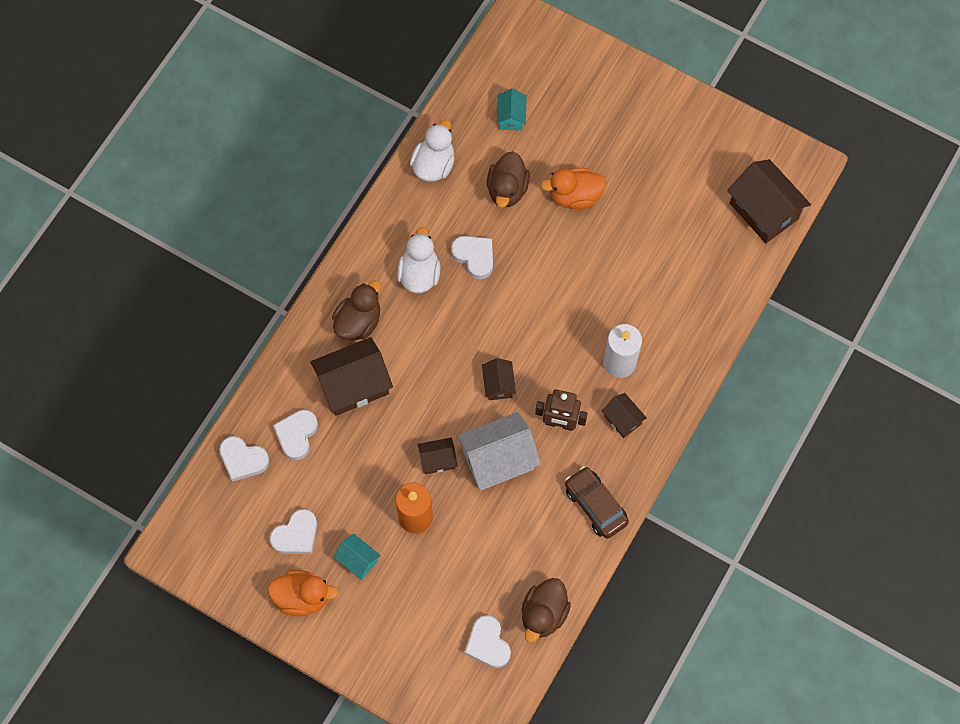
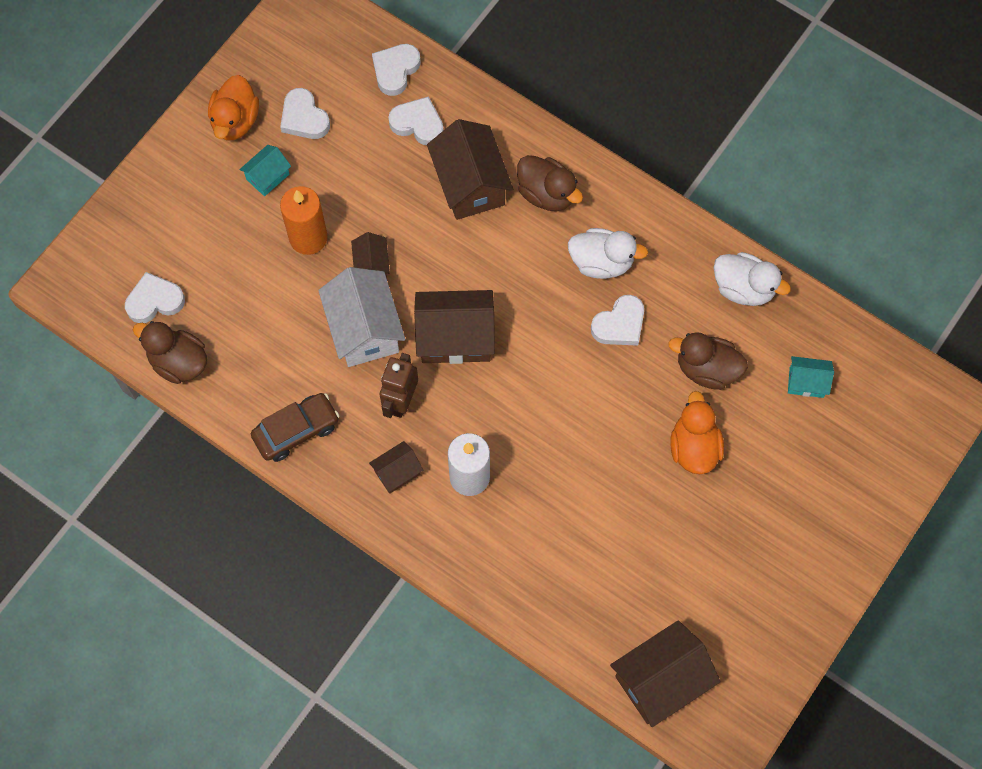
camera: 95 degrees right, 0 degrees up
(498, 384) = (455, 337): brown house -> brown house, size x1.91

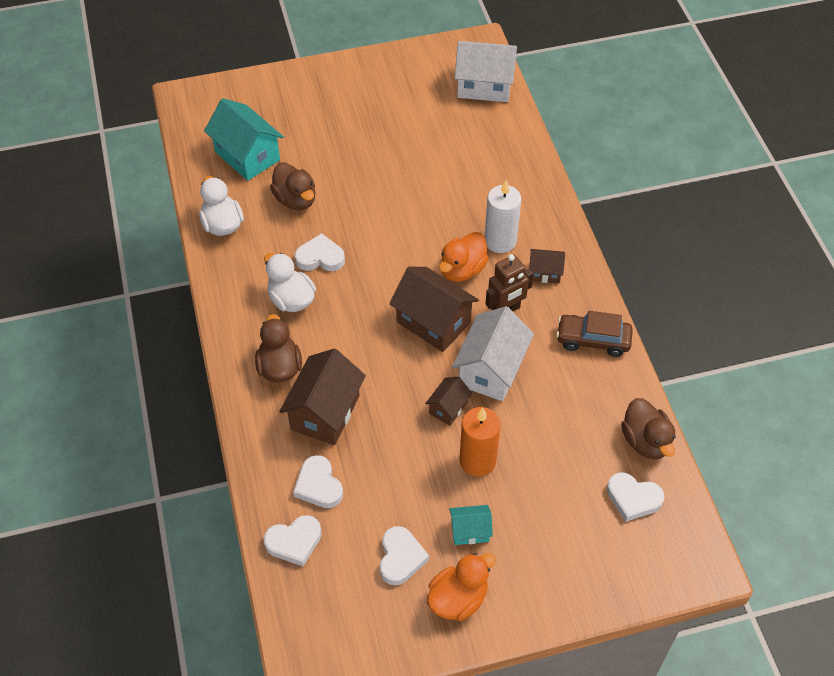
camera: 140 degrees left, 15 degrees down
(661, 680) = (484, 86): brown house -> white house
(694, 447) = (349, 168): orange duck -> orange duck (462, 270)
(806, 382) = (247, 156): turquoise house -> turquoise house, size x1.91

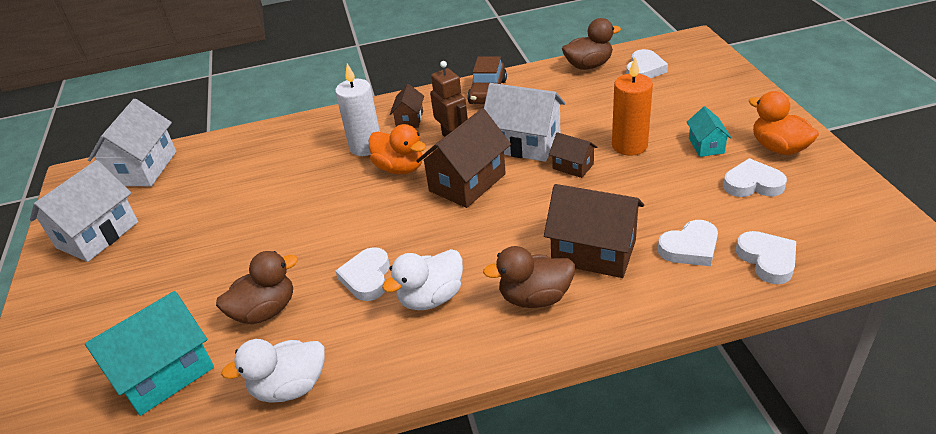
camera: 85 degrees left, 15 degrees down
(398, 80) = (97, 235): none -> white house

